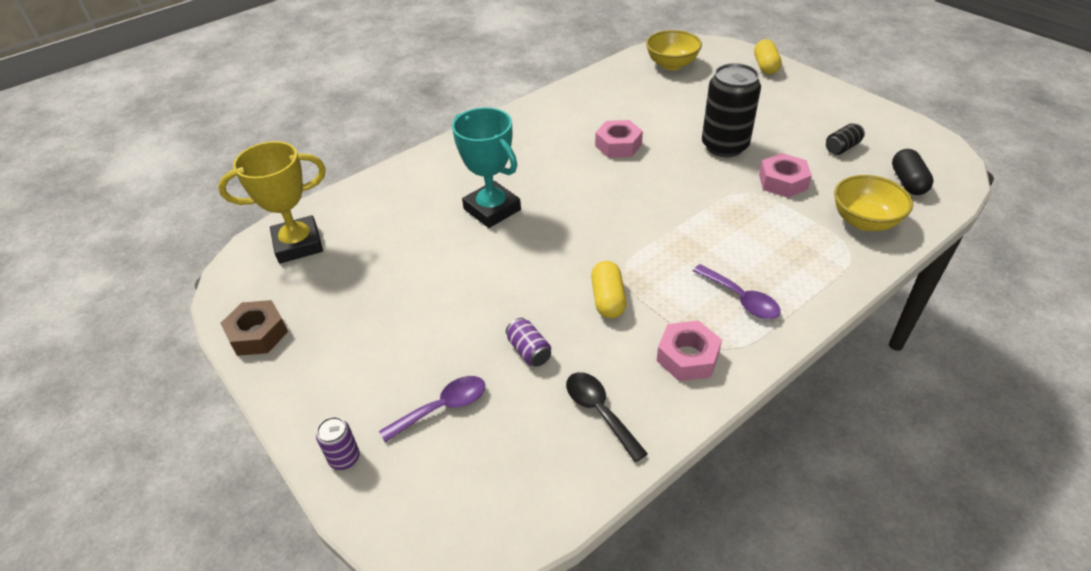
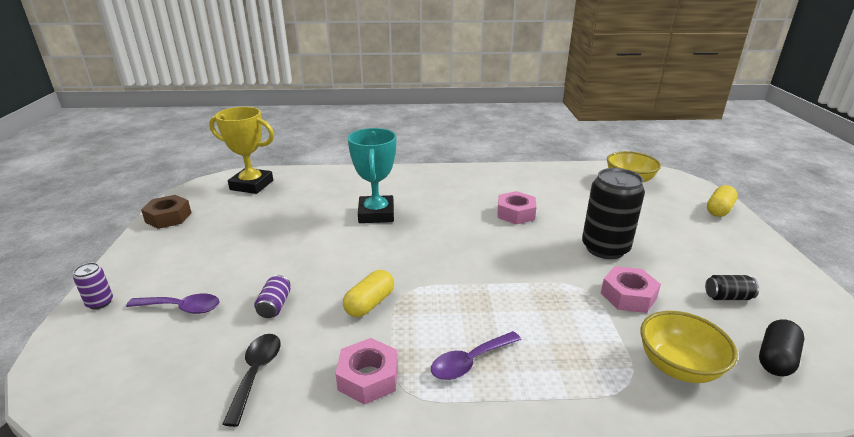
camera: 35 degrees right, 15 degrees down
(740, 299) = (470, 361): purple spoon -> purple spoon turned 60 degrees clockwise

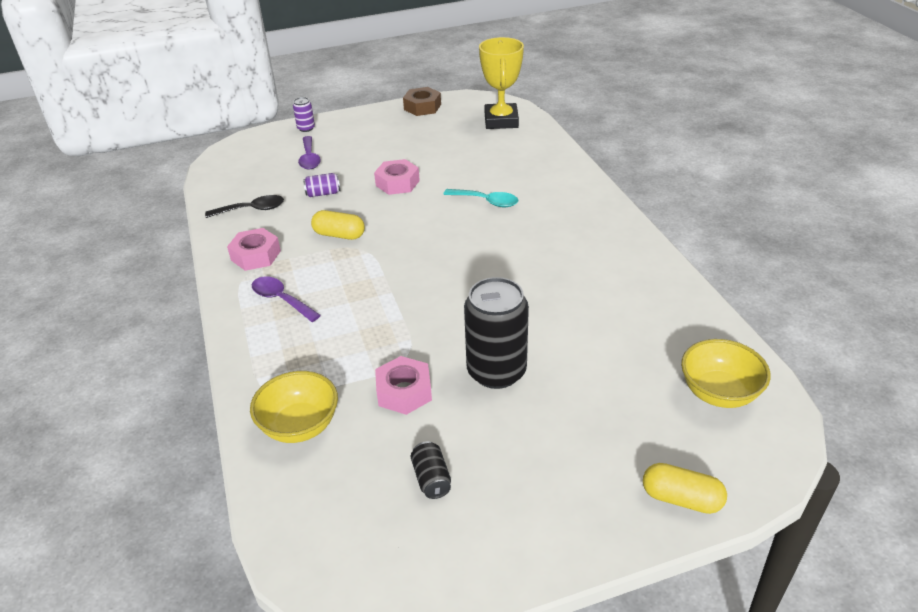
camera: 75 degrees right, 10 degrees up
(376, 214) = (486, 201): turquoise trophy -> turquoise spoon
(515, 213) = (543, 293): pink nut -> pink nut (397, 183)
(776, 358) = (328, 506): black capsule -> none

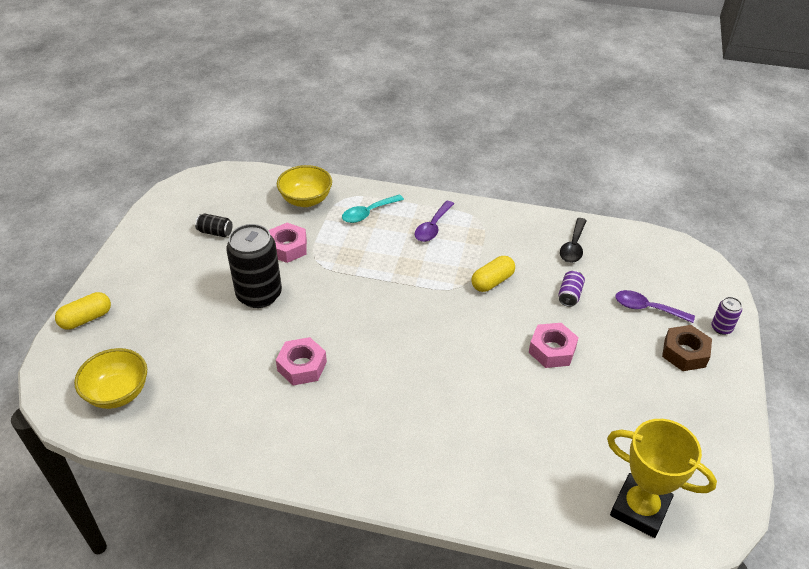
camera: 120 degrees right, 5 degrees up
(256, 255) = (500, 230): pink nut -> pink nut (302, 366)
(281, 299) = (432, 227): purple spoon -> purple spoon turned 135 degrees clockwise
(422, 107) = (726, 449): brown nut -> brown nut (684, 353)
(486, 201) = (468, 397): turquoise spoon -> turquoise spoon (368, 213)

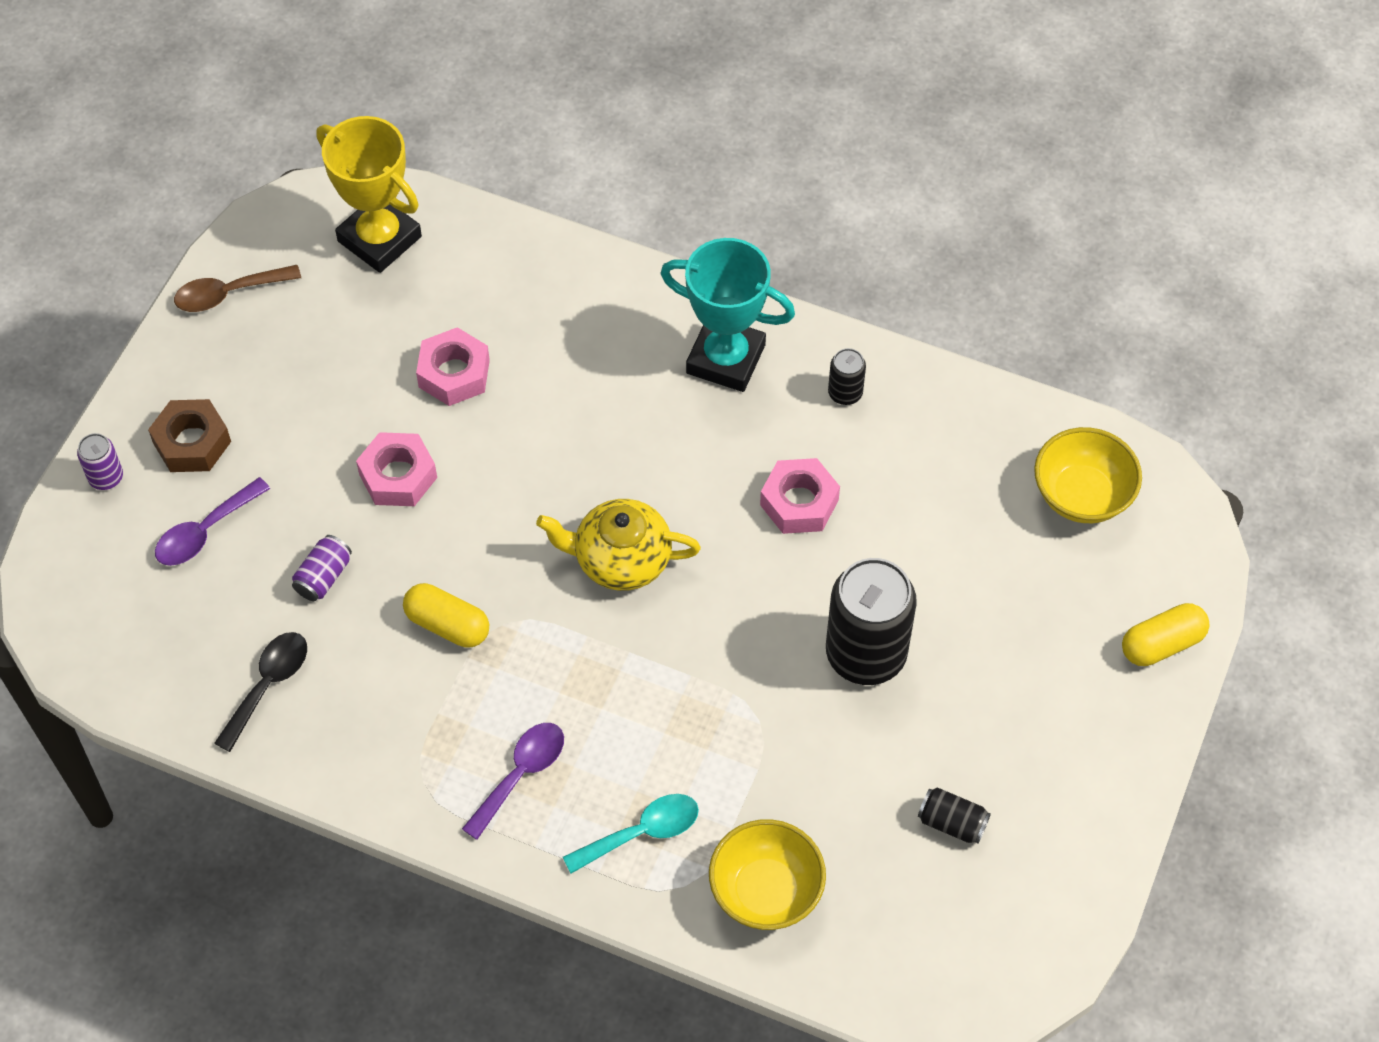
camera: 170 degrees left, 15 degrees up
(275, 438) = (845, 393): none -> black can
(287, 247) = (810, 760): pink nut -> pink nut (454, 373)
(361, 451) = (725, 359): none -> turquoise trophy
(405, 323) = (620, 559): none -> yellow teapot
(492, 281) = (448, 624): yellow capsule -> yellow capsule turned 60 degrees clockwise
(647, 308) = (205, 531): purple spoon -> purple spoon turned 105 degrees clockwise
(722, 450) = (229, 293): none -> brown spoon

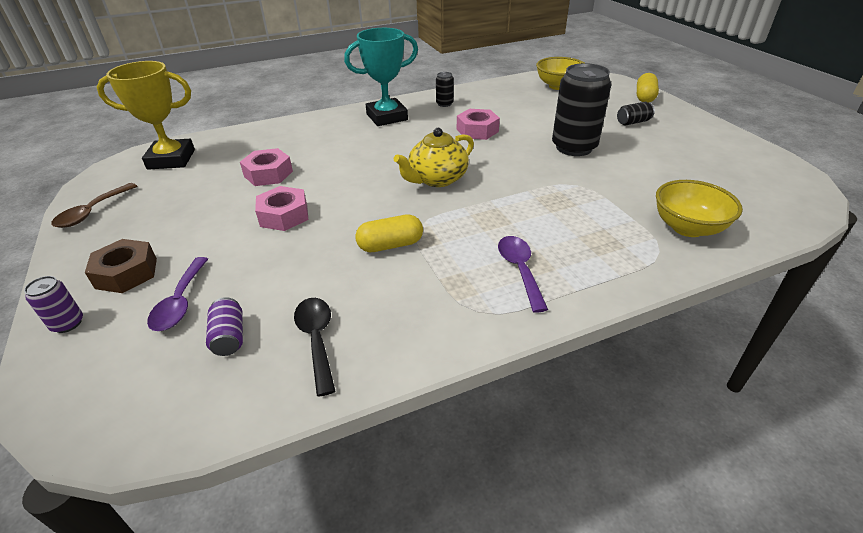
camera: 45 degrees left, 20 degrees down
(323, 577) = (290, 272): purple can -> purple can (229, 337)
(641, 833) = (608, 248): turquoise spoon -> none
(952, 823) = (691, 165): black can -> black can (633, 122)

